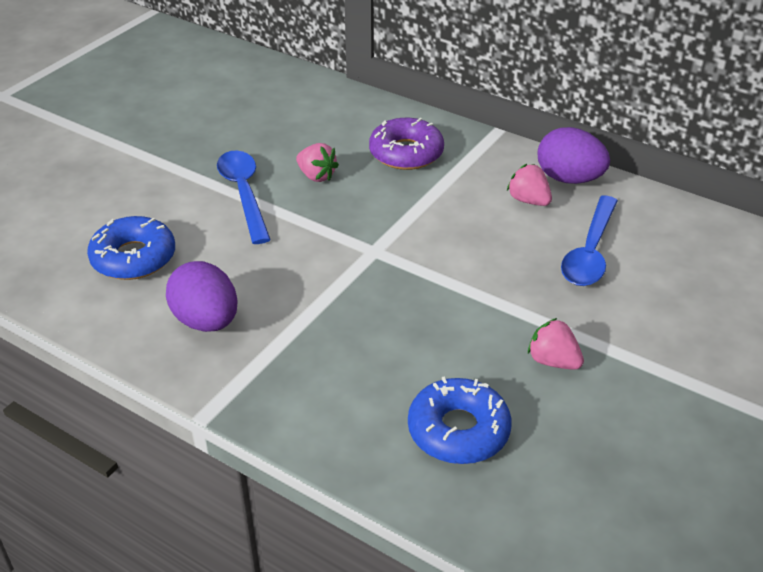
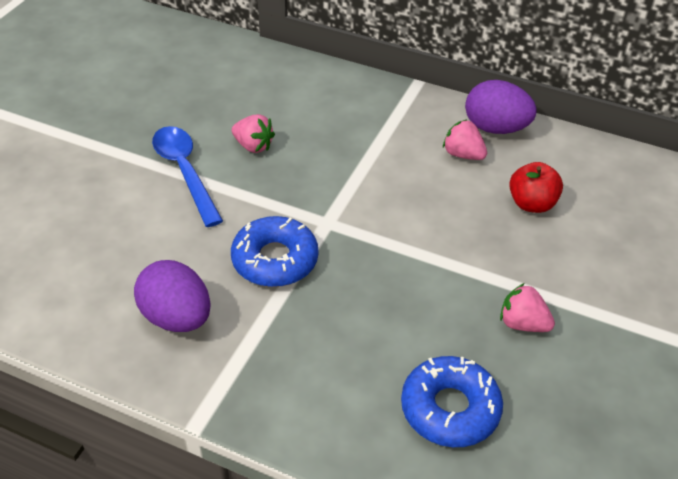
camera: 10 degrees left, 5 degrees up
(133, 258) = (87, 254): blue donut -> blue donut (275, 260)
(406, 153) = (335, 114): purple donut -> none
(590, 252) = (531, 204): blue spoon -> red apple

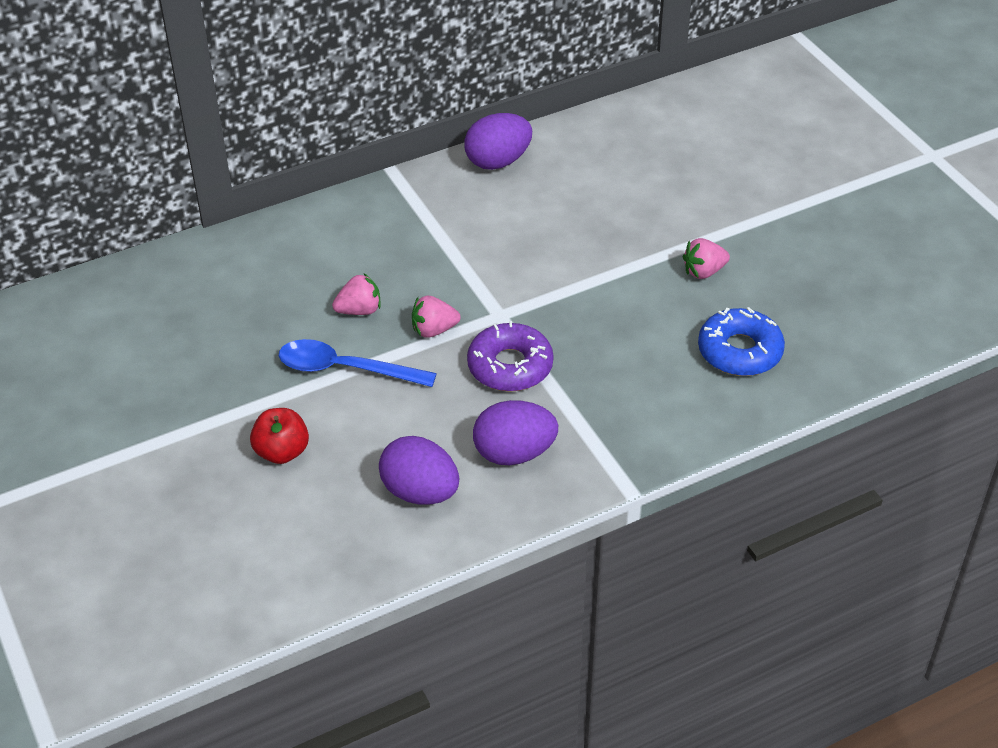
camera: 50 degrees left, 0 degrees up
(86, 284) = (420, 492): none -> purple egg
(275, 260) = (510, 366): blue donut -> purple donut
(463, 154) = (507, 197): pink strawberry -> pink strawberry (434, 330)
(531, 204) = (599, 195): red apple -> red apple (282, 452)

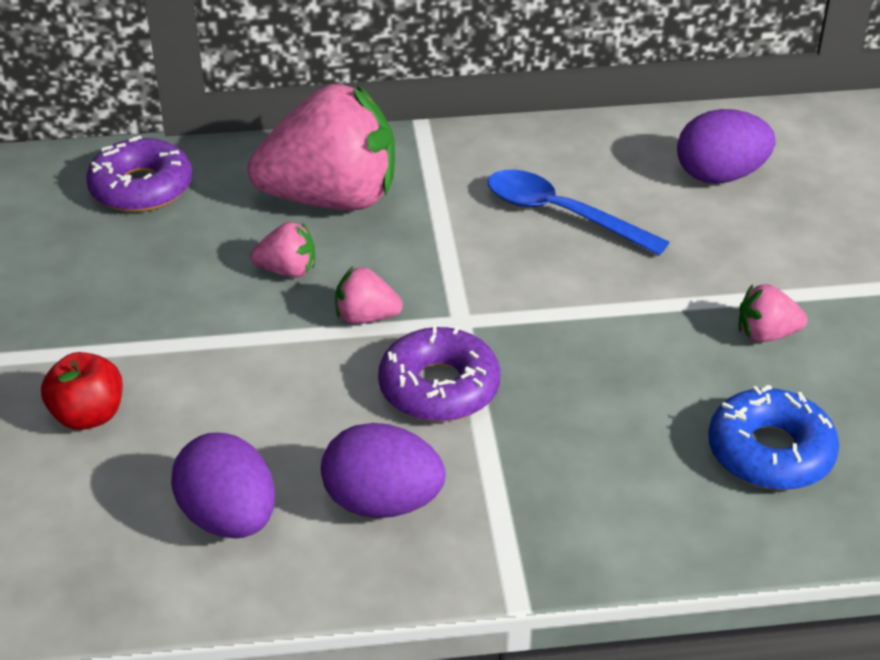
camera: 20 degrees right, 5 degrees down
(212, 274) = (141, 188): none -> purple donut
(345, 369) = (228, 336): blue spoon -> blue spoon (561, 214)
(360, 247) = (332, 199): none -> pink strawberry
(498, 161) = (557, 141): purple egg -> purple egg (720, 176)

